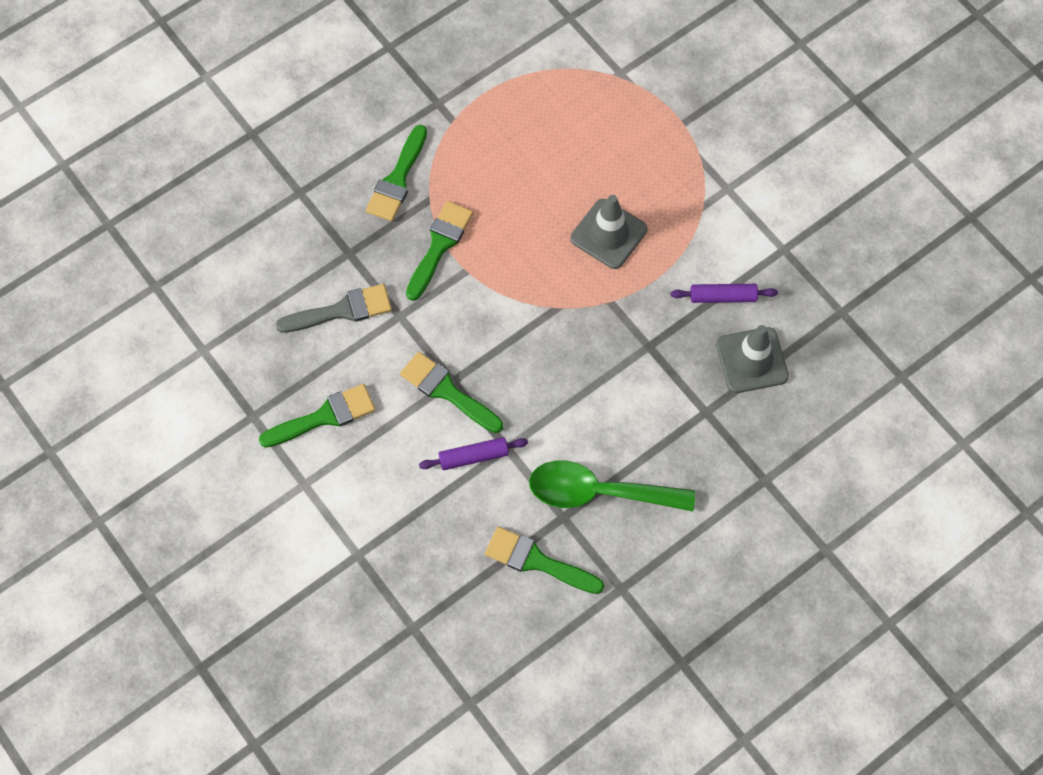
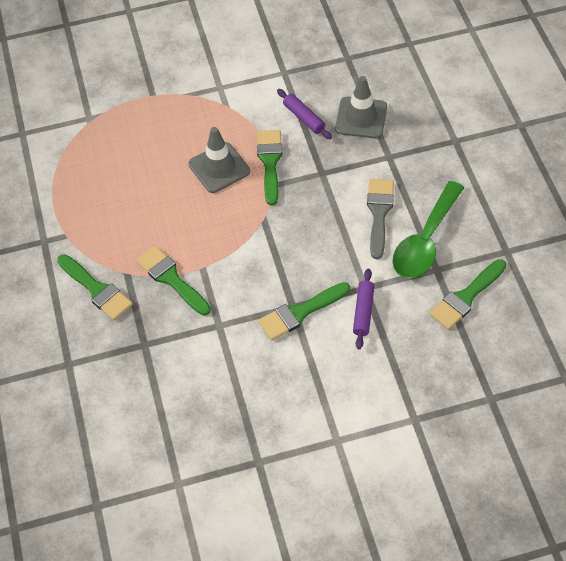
camera: 65 degrees left, 10 degrees down
(324, 416) = (283, 407): green brush -> green brush (270, 162)
(342, 310) = (194, 365): grey brush -> grey brush (379, 213)
(722, 297) = (304, 118): purple rolling pin -> purple rolling pin turned 60 degrees counterclockwise

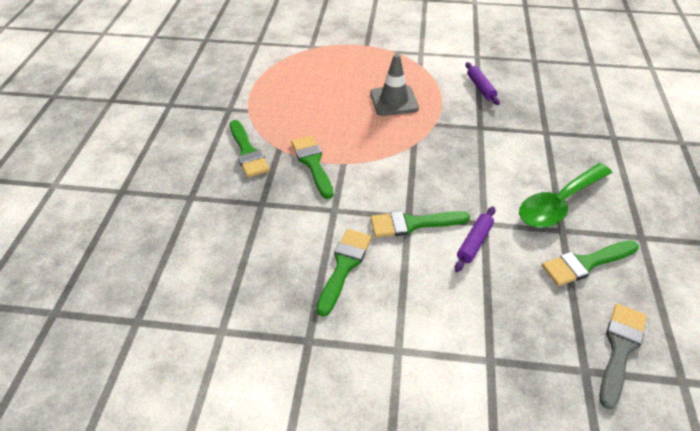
camera: 20 degrees right, 10 degrees down
(270, 162) = (438, 108): green brush -> green brush (344, 266)
(361, 118) = (530, 100): grey traffic cone -> none
(379, 213) = (521, 170): grey brush -> grey brush (620, 348)

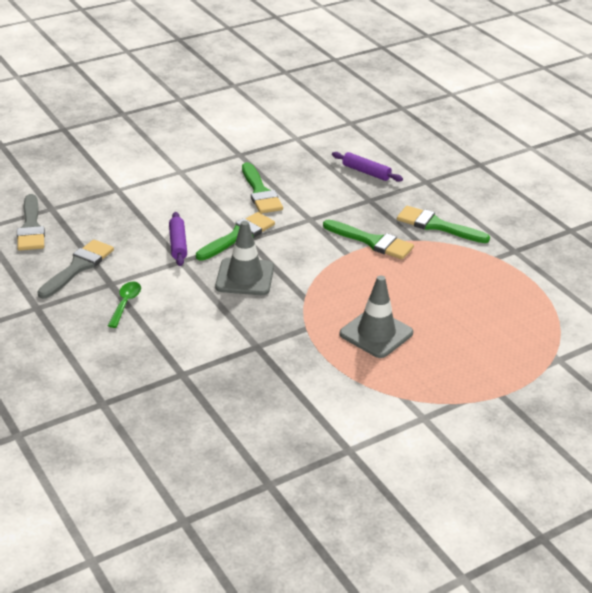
camera: 140 degrees right, 10 degrees down
(443, 181) = (245, 277): none -> grey traffic cone
(481, 88) = (299, 399): purple rolling pin -> purple rolling pin (366, 172)
(558, 204) = (125, 303): green spoon -> green spoon, size x0.49
(585, 263) = (78, 267): green brush -> grey brush

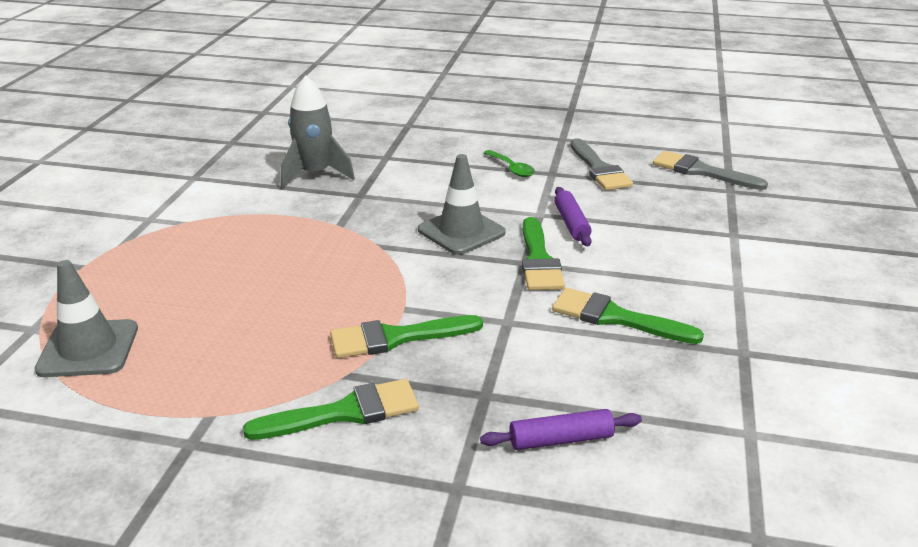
camera: 135 degrees right, 5 degrees down
(178, 244) = (571, 223): purple rolling pin -> purple rolling pin turned 45 degrees clockwise
(257, 388) = (315, 174): none -> grey rocket
(376, 333) = (266, 252): grey traffic cone -> grey traffic cone (88, 349)

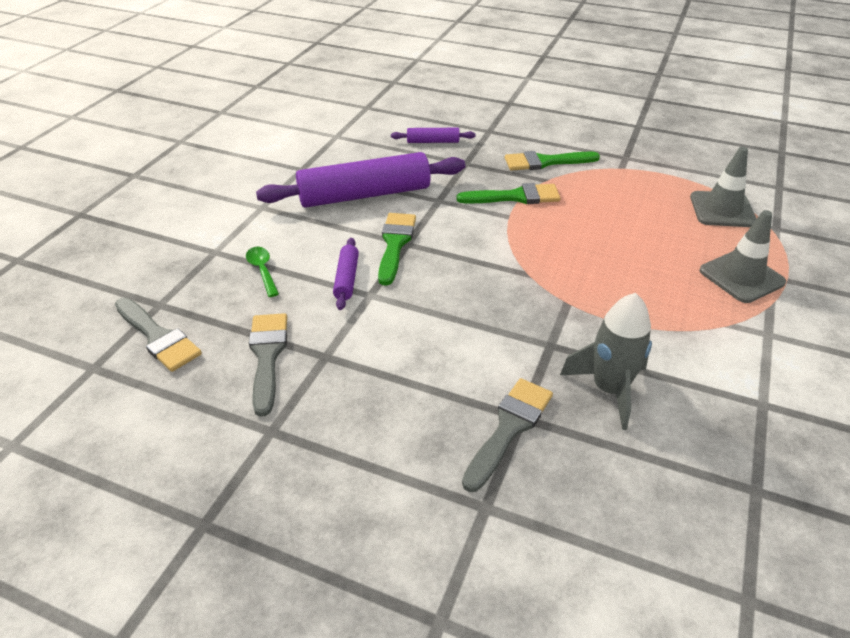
camera: 170 degrees left, 10 degrees up
(395, 152) = (509, 428): none -> grey brush
(461, 231) = (451, 281): grey traffic cone -> grey traffic cone (741, 276)
(511, 168) = (368, 370): green spoon -> green spoon (262, 270)
(615, 317) = (364, 195): green brush -> purple rolling pin

